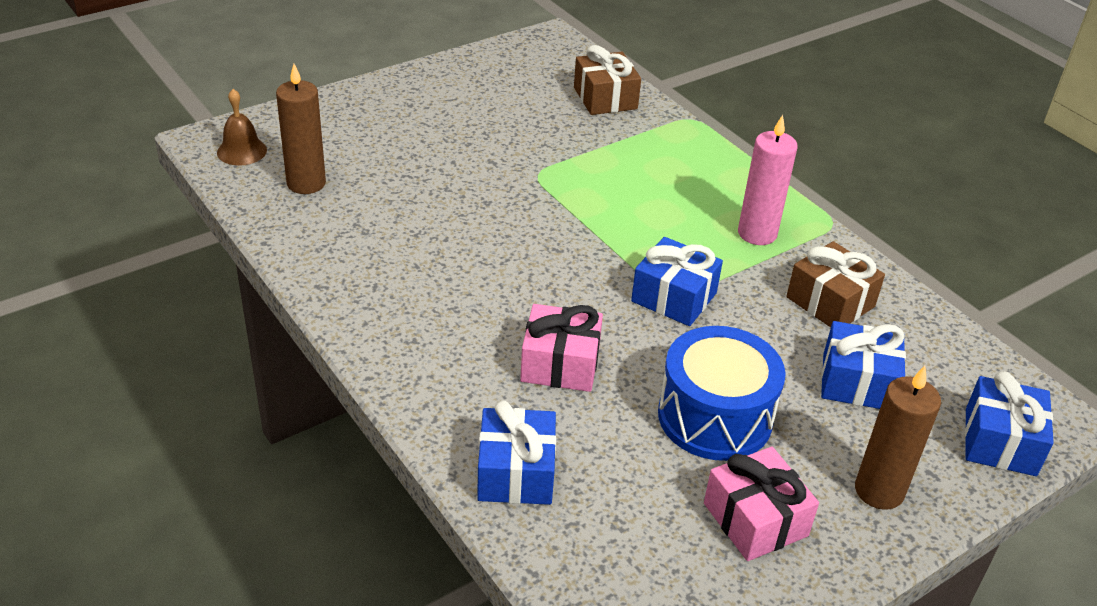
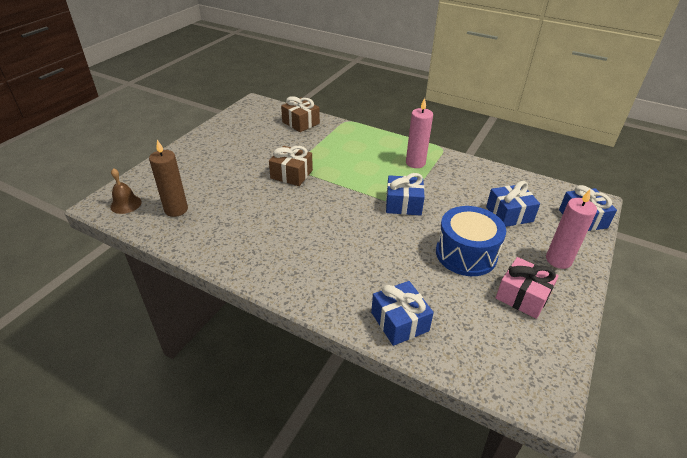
camera: 25 degrees left, 0 degrees up
(560, 364) = (377, 256): pink gift -> none
(830, 302) = (469, 183): brown gift -> brown gift (291, 174)
(879, 491) = (558, 260): brown candle -> pink candle

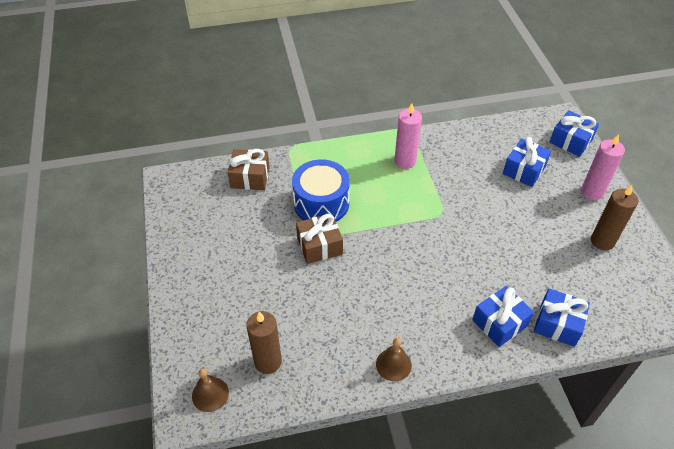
camera: 40 degrees left, 10 degrees up
(243, 261) = (393, 364): none -> brown bell
(403, 204) = (444, 213): blue gift -> blue gift (500, 323)
(466, 254) = (535, 230): blue drum -> blue drum (321, 203)
(522, 296) = (602, 241): pink gift -> brown candle

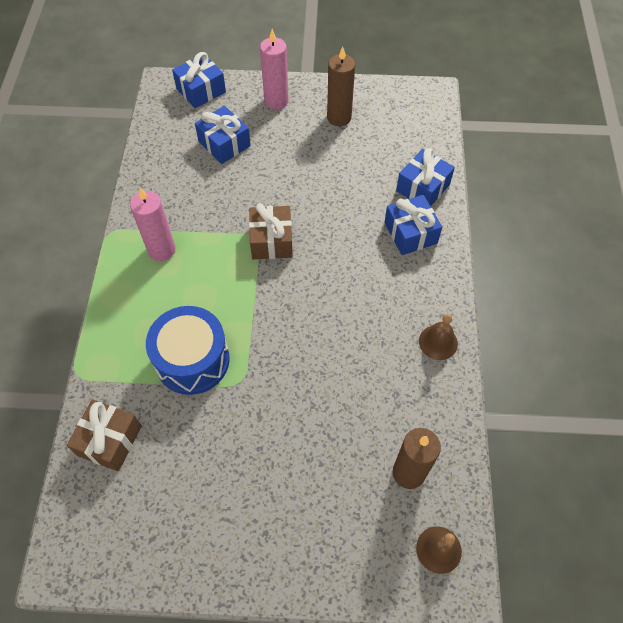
camera: 75 degrees left, 10 degrees up
(319, 246) = (259, 378): brown gift -> brown gift (271, 241)

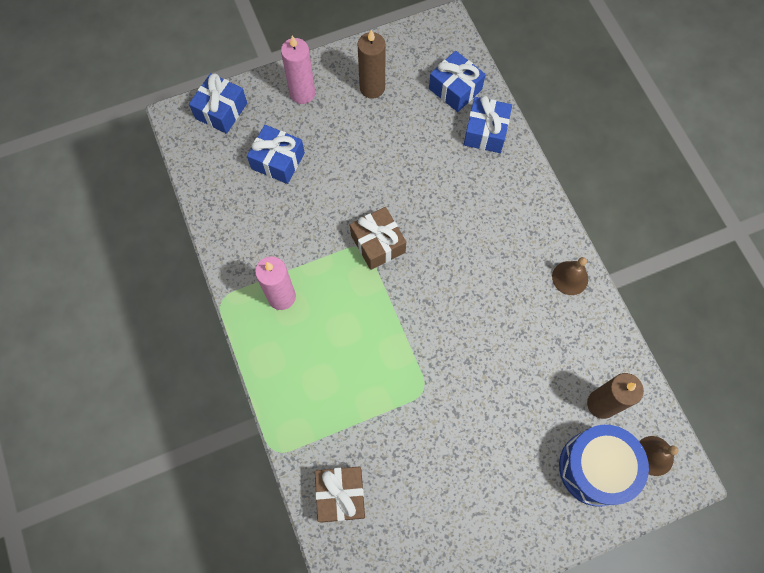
camera: 25 degrees left, 10 degrees up
(192, 360) = (371, 390): blue drum -> blue drum (595, 468)
(410, 233) = (497, 183): blue gift -> blue gift (455, 89)

